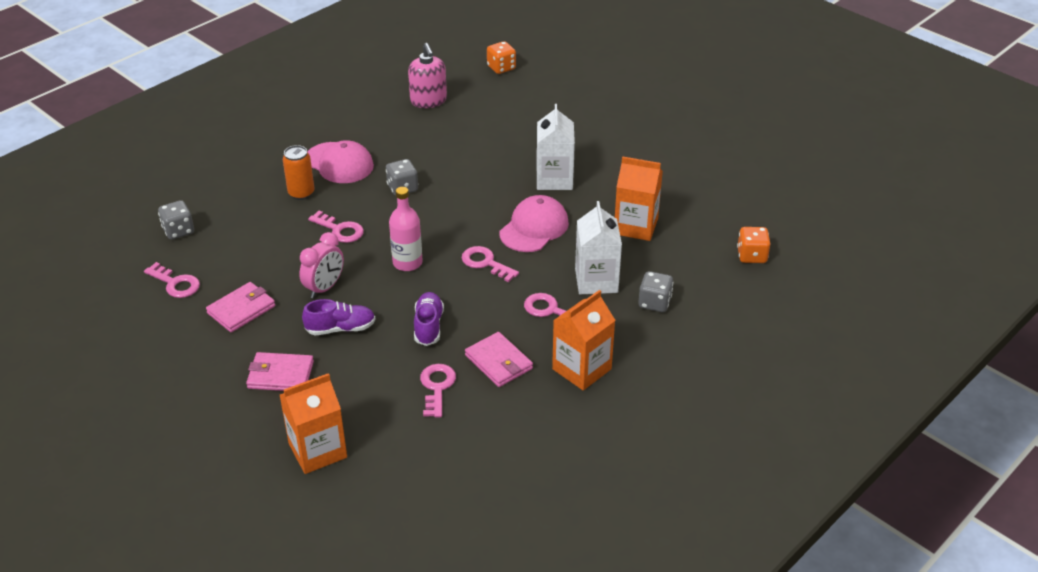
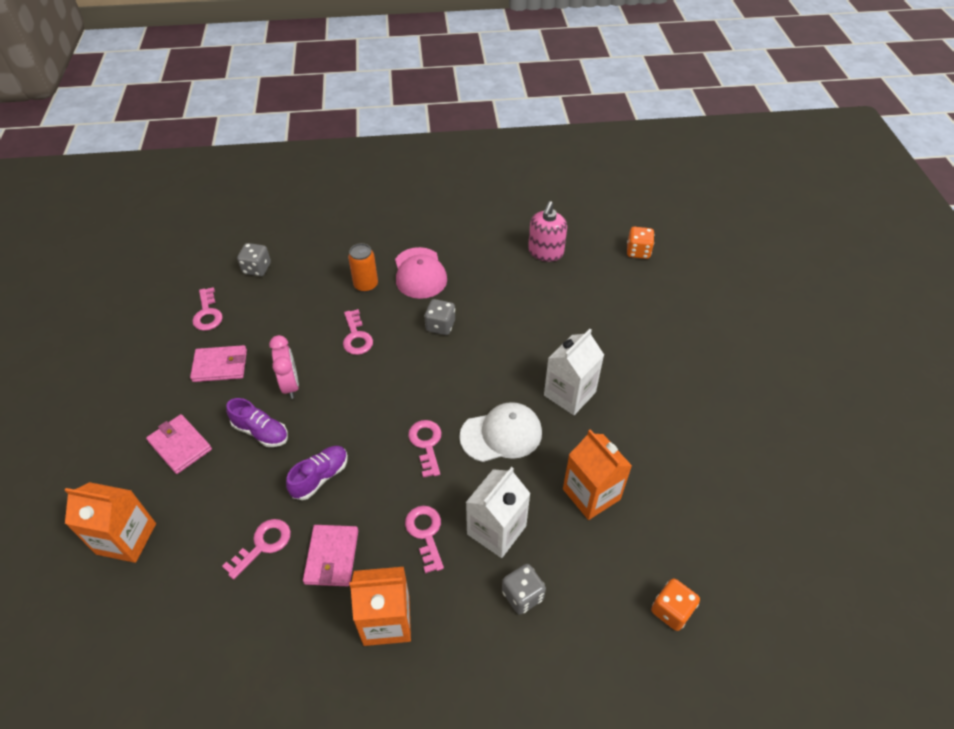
camera: 40 degrees right, 10 degrees up
(324, 288) = (290, 385): pink clock -> pink clock turned 90 degrees counterclockwise
(407, 263) = (370, 402): pink bottle -> none
(534, 228) = (501, 434): pink cap -> white cap

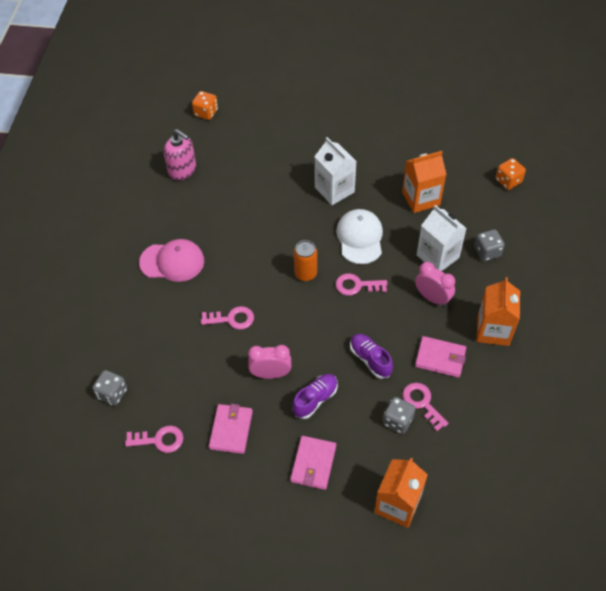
camera: 75 degrees left, 5 degrees up
(180, 445) = (313, 464): pink wallet -> pink wallet turned 45 degrees counterclockwise
(366, 285) = (171, 304): orange can -> orange can (305, 274)
(425, 533) = (432, 298): pink key -> pink clock
(440, 326) = (240, 257): grey dice -> grey dice (398, 420)

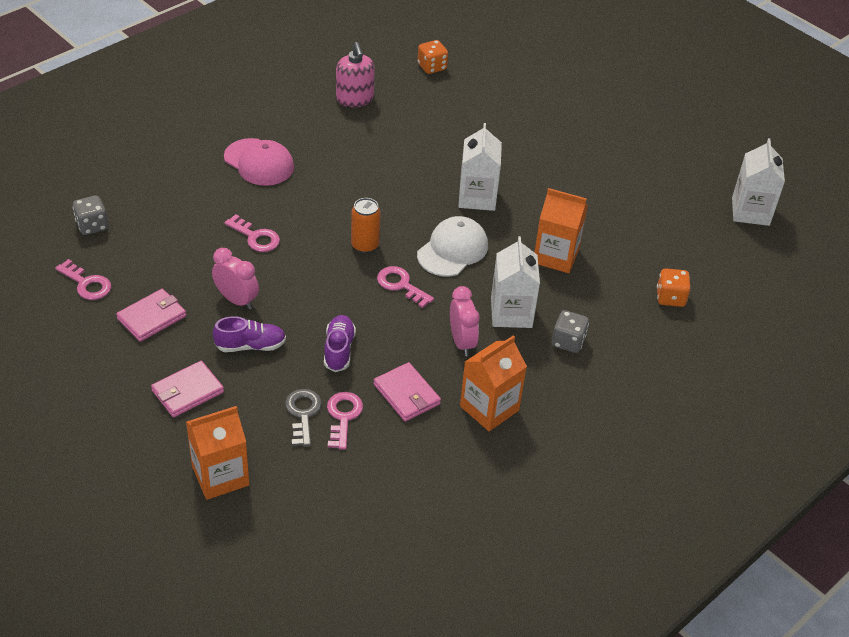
camera: 35 degrees right, 10 degrees down
(398, 420) = (303, 414): grey dice -> grey key
(489, 92) = (750, 211): none -> white carton

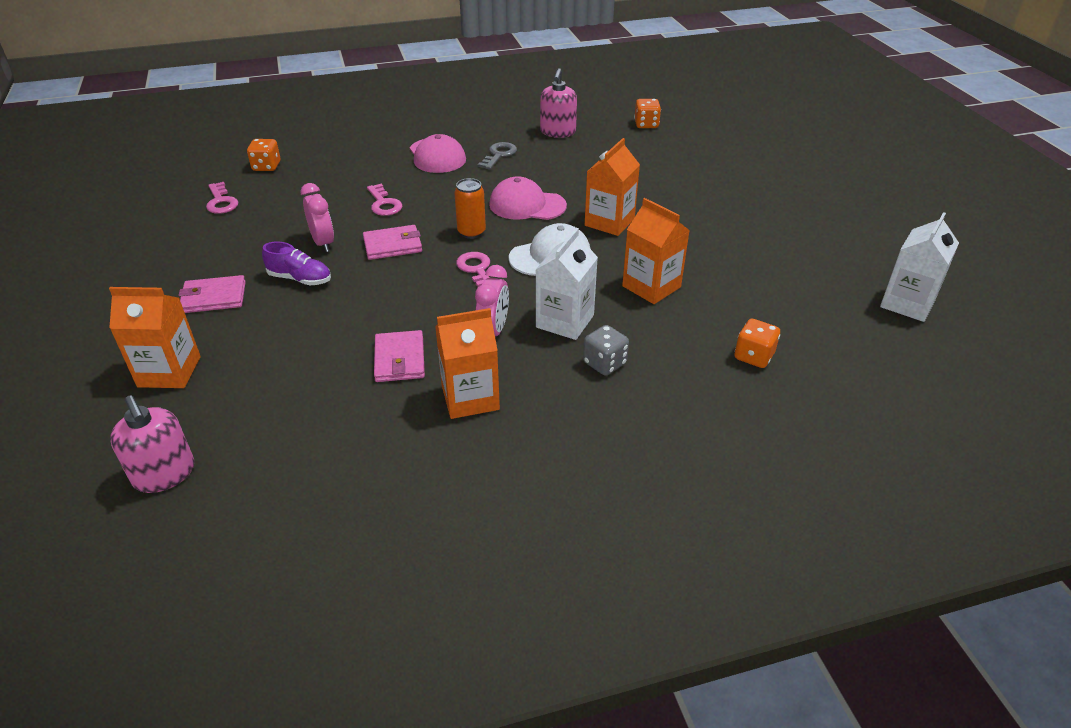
camera: 30 degrees right, 5 degrees down
(92, 226) = (266, 166): grey dice -> orange dice
(152, 317) = (244, 237): pink wallet -> pink wallet (393, 245)
(303, 414) = (290, 345): grey key -> grey key (499, 155)
(306, 560) = (164, 474): none -> pink soap dispenser
(339, 350) = (372, 304): purple shoe -> none
(343, 416) = (323, 359): pink key -> none
(391, 199) = (527, 205): none -> pink cap
(477, 197) = (609, 222): white carton -> orange carton

